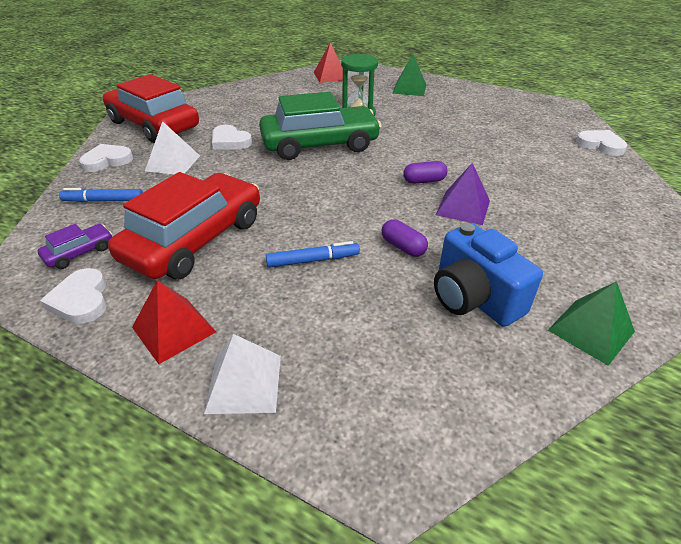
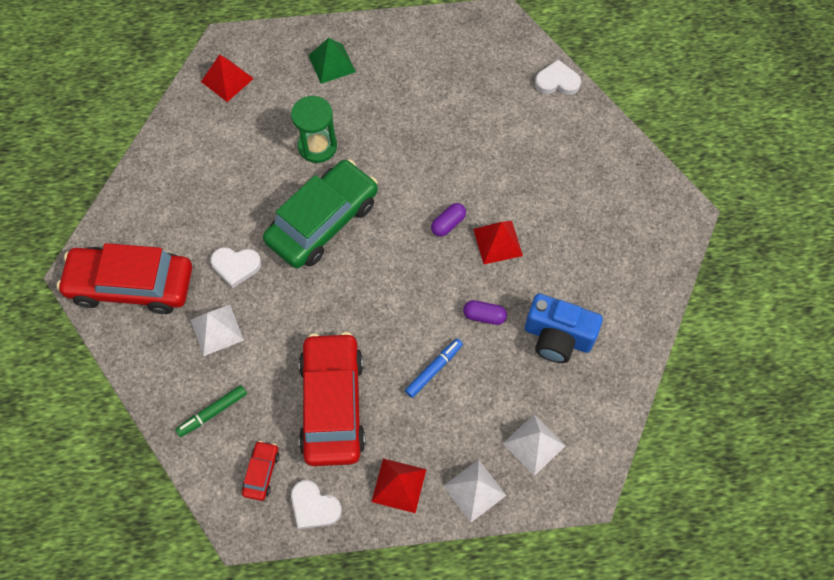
camera: 35 degrees left, 25 degrees up
(79, 252) = (261, 472): purple car -> red car
(104, 201) = (212, 412): blue marker -> green marker
(107, 161) = (152, 365): white heart -> none
(360, 379) = (534, 444): none -> white pyramid
(463, 207) = (498, 242): purple pyramid -> red pyramid
(591, 330) = (635, 322): green pyramid -> none

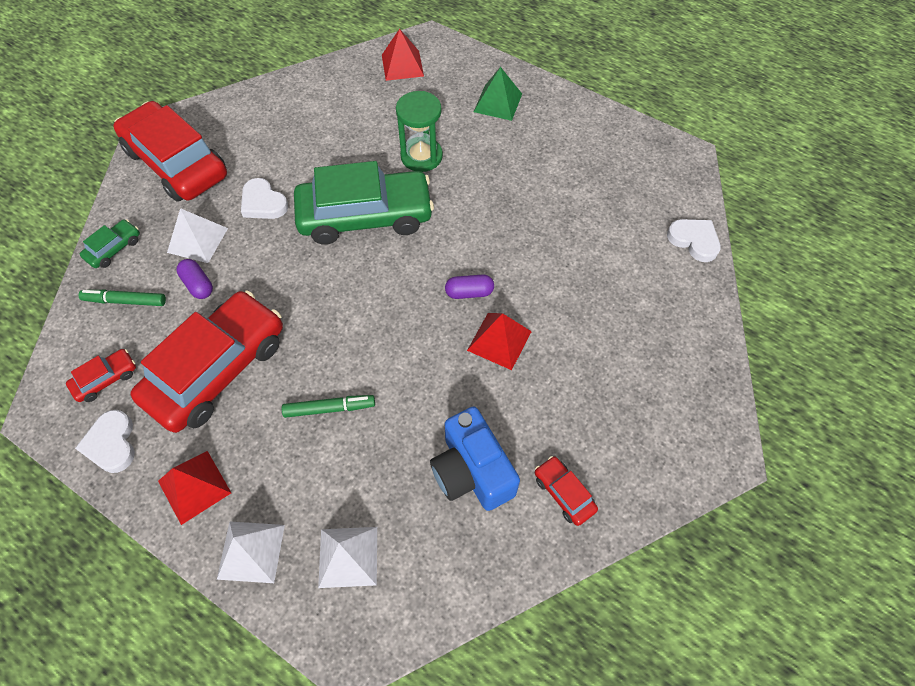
camera: 40 degrees right, 5 degrees down
(158, 384) = (114, 248): none -> green car
(434, 369) = (329, 408): blue marker -> green marker
(484, 316) = (421, 396): purple capsule -> purple capsule (198, 285)
(620, 307) = (564, 493): none -> red car

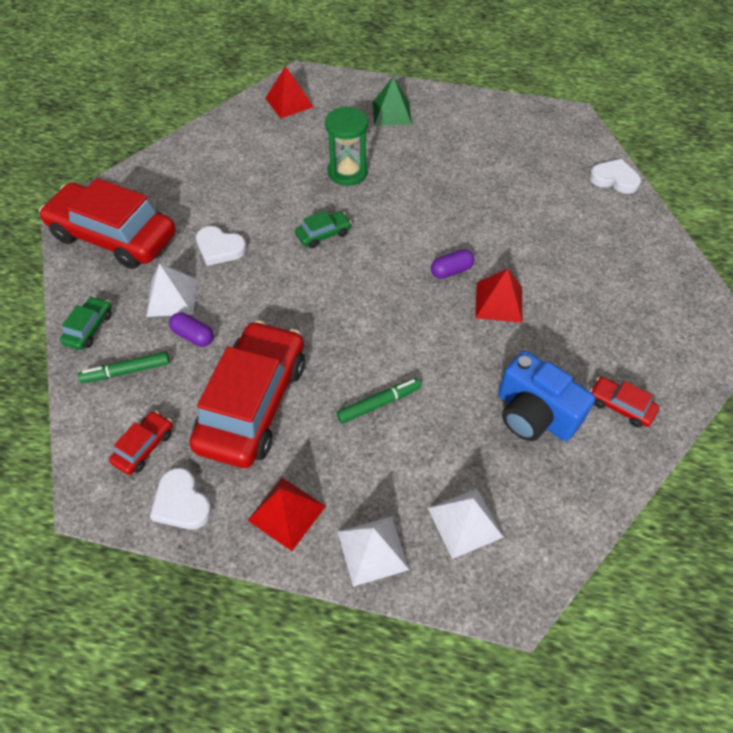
camera: 20 degrees left, 5 degrees down
(365, 216) = (323, 234): green car -> green car, size x0.42

